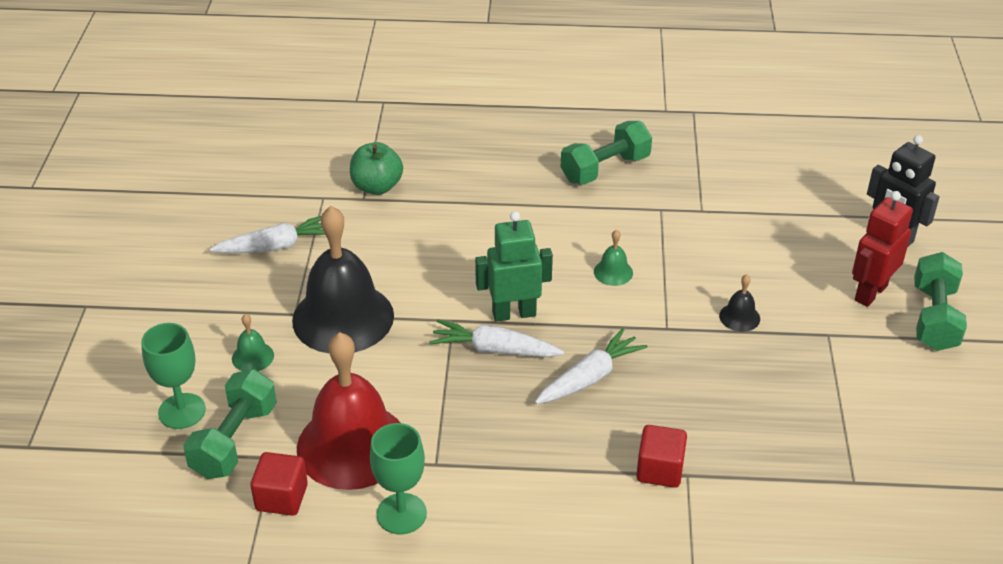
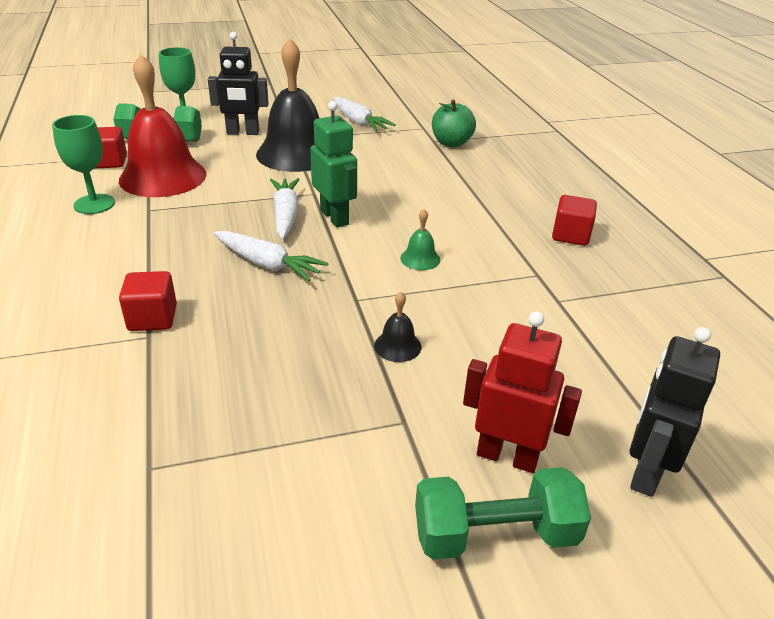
camera: 70 degrees right, 5 degrees down
(252, 357) = (243, 133): green bell -> black robot
(605, 169) = (570, 235): green dumbbell -> red cube

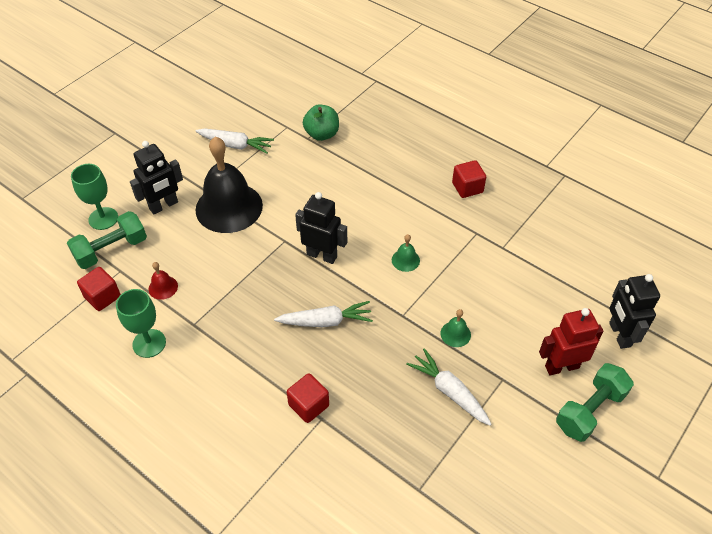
camera: 35 degrees left, 15 degrees up
(163, 177) = (163, 287): red bell -> red bell, size x0.40
(285, 215) = (289, 272): white carrot -> white carrot (449, 391)
(335, 217) = (322, 255): green robot -> black robot
(397, 346) = (455, 334): black bell -> green bell

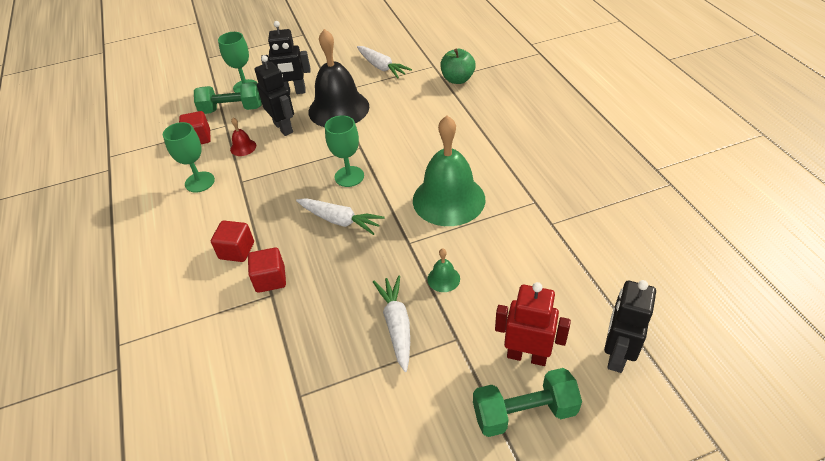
camera: 35 degrees right, 5 degrees down
(298, 274) = (349, 176): none -> green goblet
(322, 255) = (380, 169): black robot -> black robot (283, 128)
(405, 260) = (448, 199): green bell -> green bell, size x2.49
(467, 188) = (556, 161): red cube -> red cube (237, 251)

